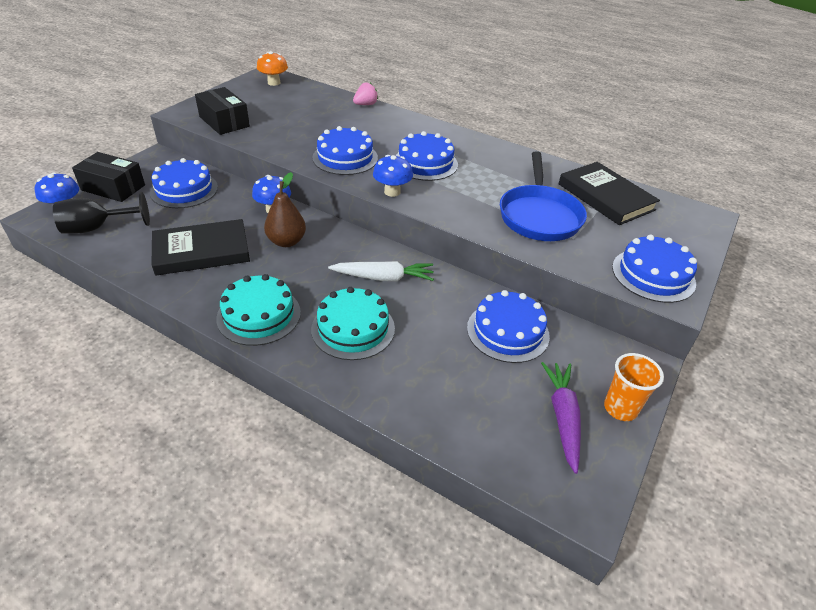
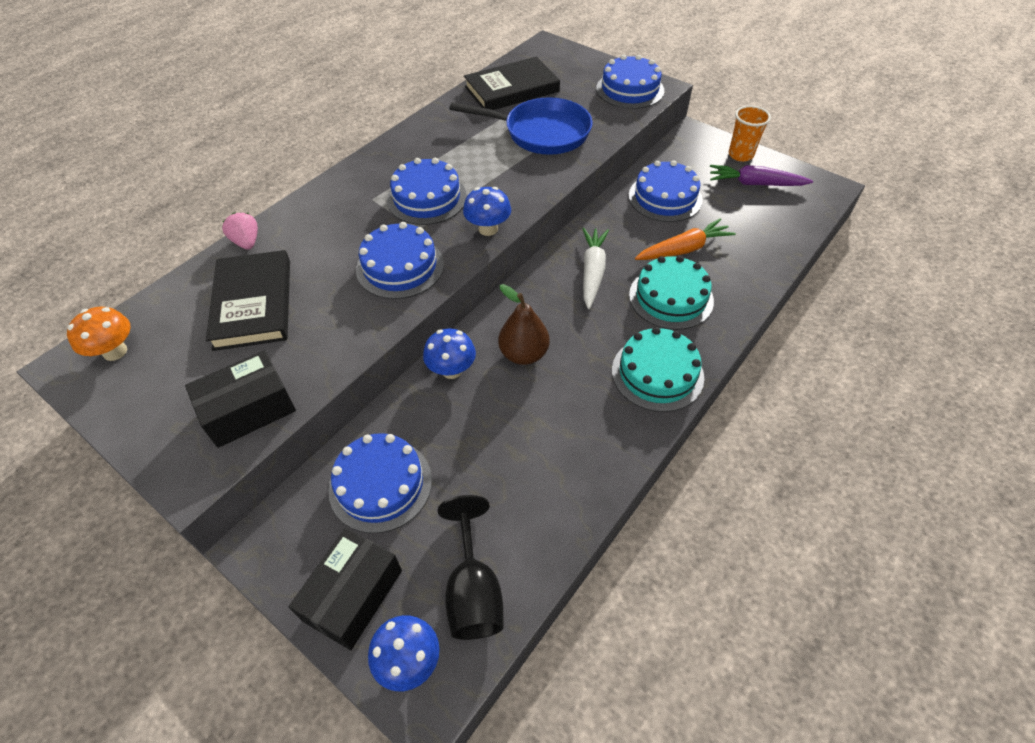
camera: 80 degrees left, 10 degrees up
(202, 251) = (539, 441): black book -> black book (253, 303)
(425, 342) = (684, 249): none -> orange carrot

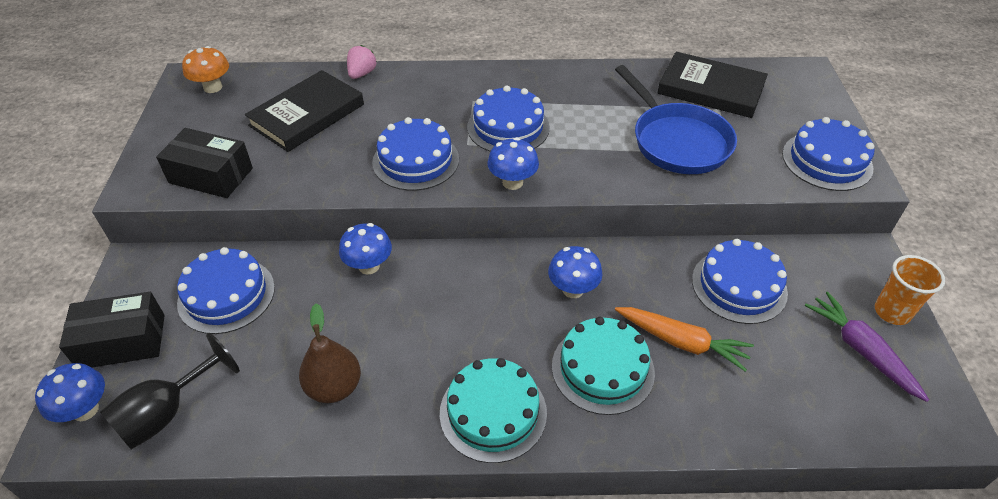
camera: 50 degrees right, 5 degrees down
(523, 354) = (427, 301): brown pear -> brown pear (334, 387)
(592, 271) = (573, 289): white carrot -> blue mushroom

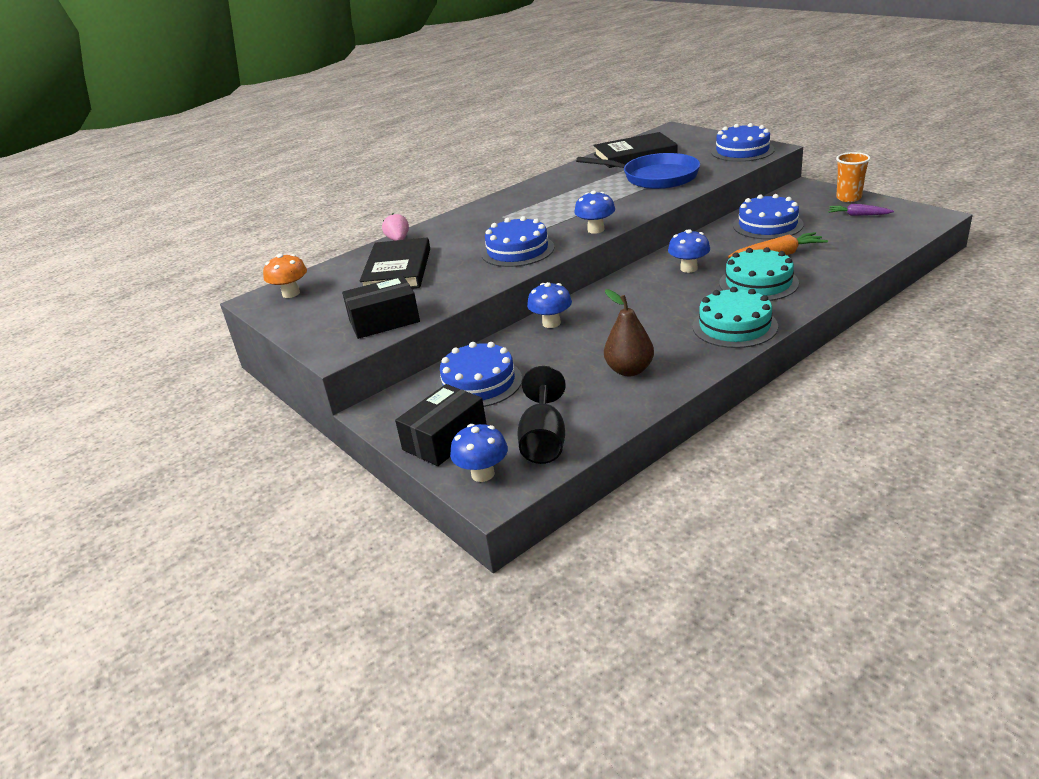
camera: 35 degrees left, 15 degrees down
(508, 127) = (548, 215): blue cake -> none
(861, 350) = (858, 215): purple carrot -> purple carrot, size x0.64

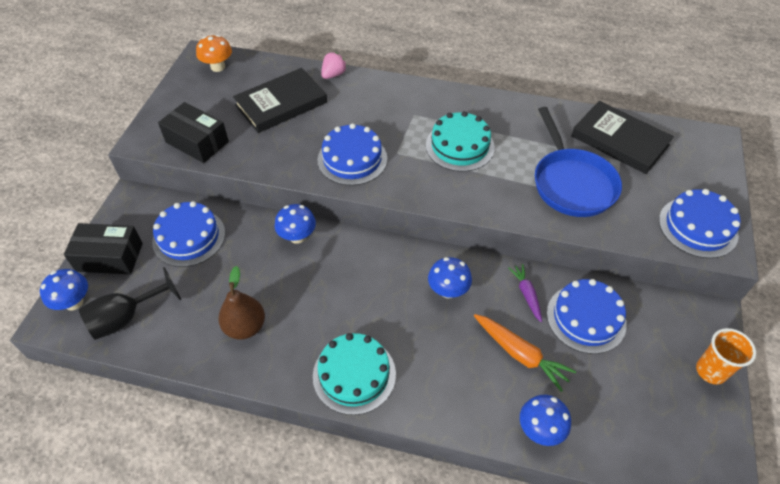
camera: 50 degrees right, 20 degrees up
(596, 230) = (422, 193): blue mushroom -> blue mushroom (540, 429)
(758, 283) = (449, 361): turquoise cake -> turquoise cake (460, 146)
(858, 215) = (669, 397): purple carrot -> purple carrot (526, 294)

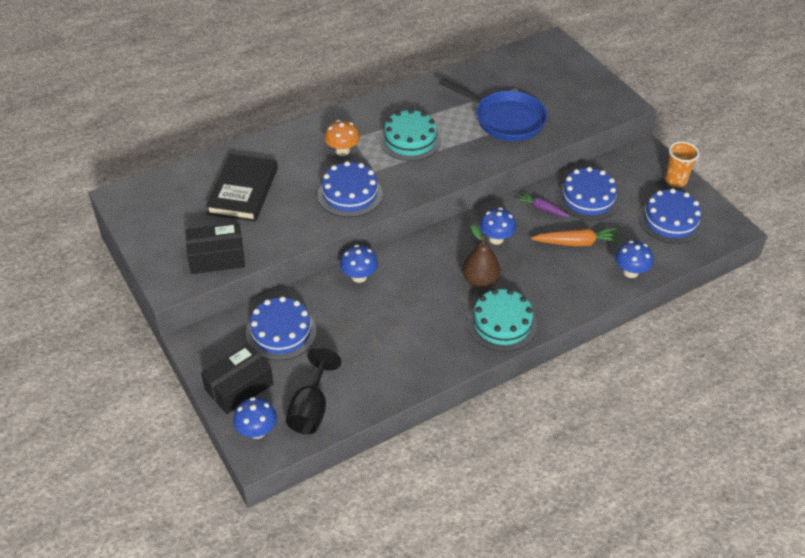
camera: 45 degrees left, 5 degrees down
(218, 67) = (148, 197): orange mushroom -> orange mushroom (342, 151)
(245, 327) = (400, 351): brown pear -> brown pear (480, 280)
(333, 75) = (254, 146): pink strawberry -> none
(620, 140) = (502, 75): black book -> none
(698, 227) = (599, 101): blue cake -> blue cake (670, 220)

